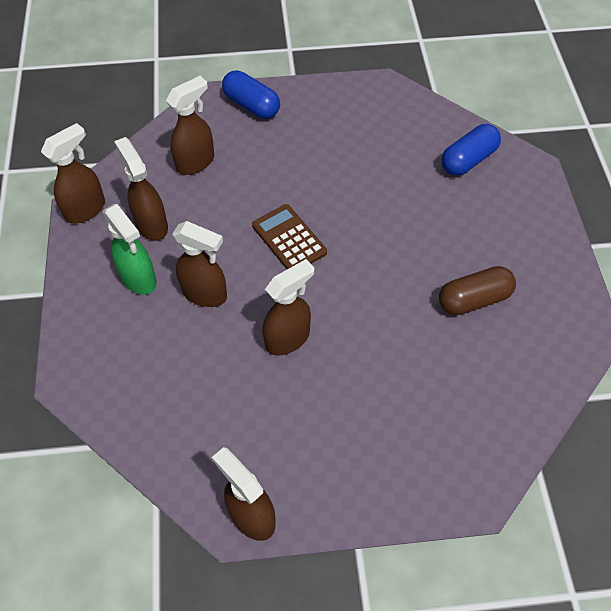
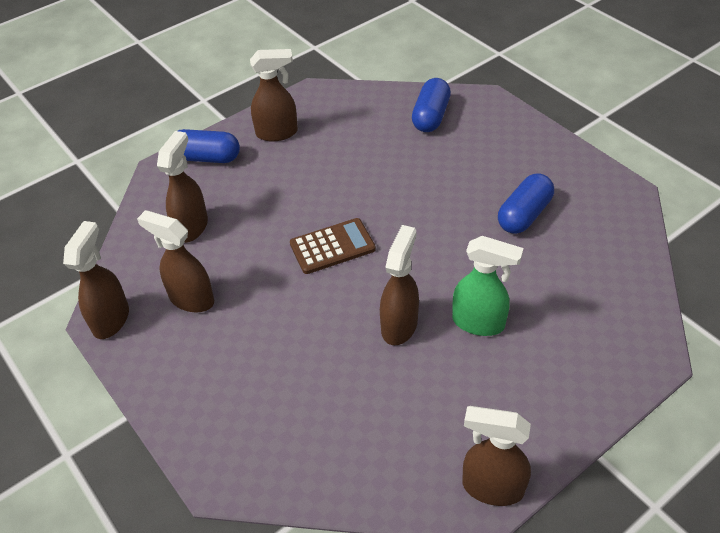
camera: 30 degrees left, 10 degrees down
(139, 279) = (217, 351): green spray bottle -> green spray bottle (479, 323)
(205, 294) = (293, 330): brown spray bottle -> brown spray bottle (277, 133)
(289, 239) = (332, 247): brown calculator -> brown calculator turned 135 degrees clockwise
(474, 299) = (524, 215): brown capsule -> blue capsule

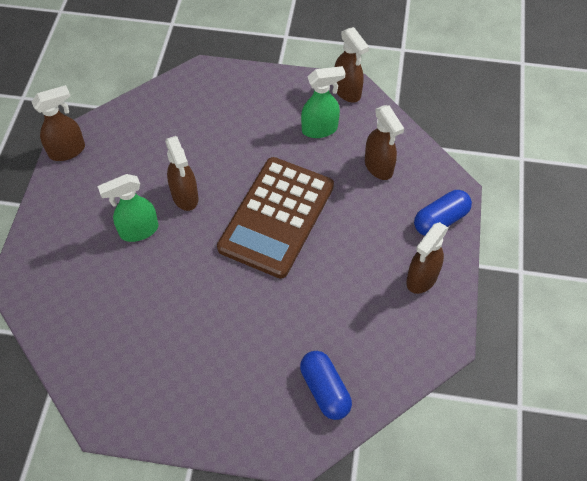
camera: 135 degrees right, 10 degrees up
(191, 299) = (320, 129): brown spray bottle -> green spray bottle
(332, 247) = (276, 217): brown calculator -> brown calculator, size x1.96
(524, 215) = (169, 337): blue capsule -> none

